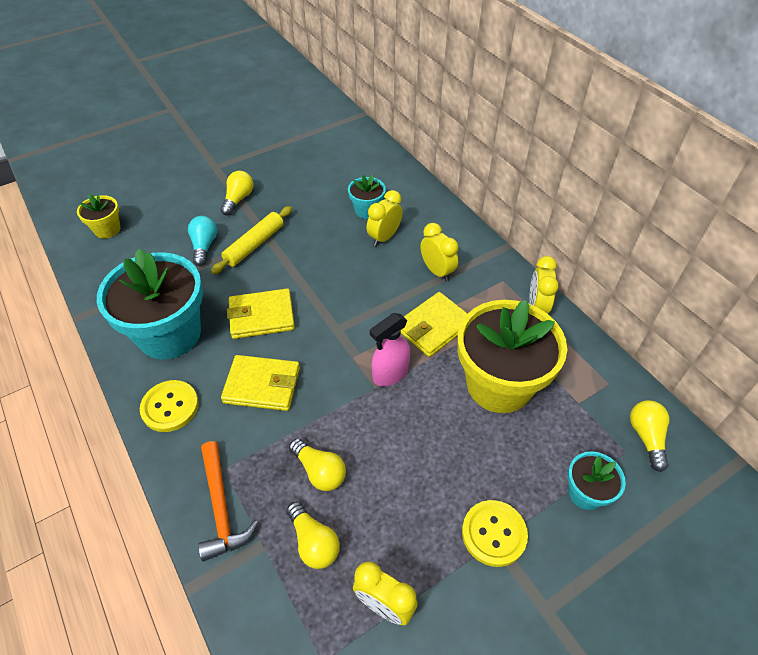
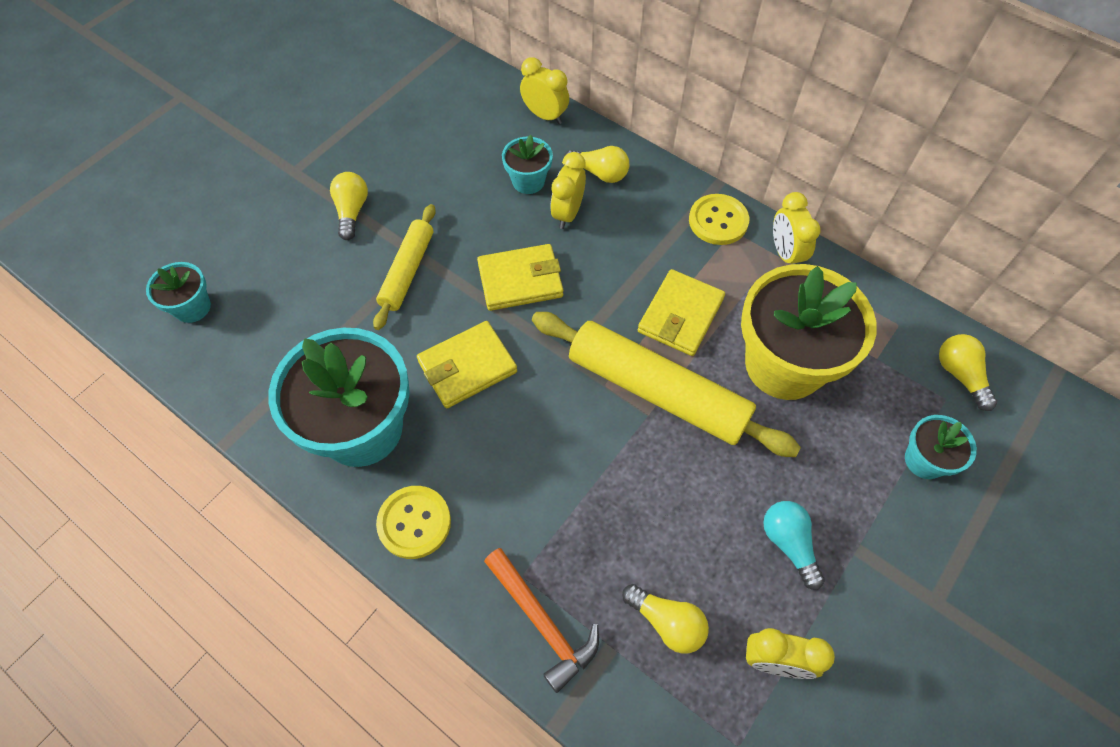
camera: 20 degrees left, 10 degrees up
(107, 229) = (192, 307): yellow flower pot -> turquoise flower pot
(204, 246) = (341, 293): turquoise light bulb -> turquoise light bulb (788, 544)
(262, 385) = (514, 456): yellow wallet -> yellow wallet (520, 280)
(319, 471) = (633, 538): yellow light bulb -> yellow light bulb (599, 173)
(390, 373) = (657, 391): pink spray bottle -> yellow rolling pin
(437, 271) = (652, 241): yellow clock -> yellow clock (545, 115)
(494, 533) = (851, 540): yellow button -> yellow button (718, 221)

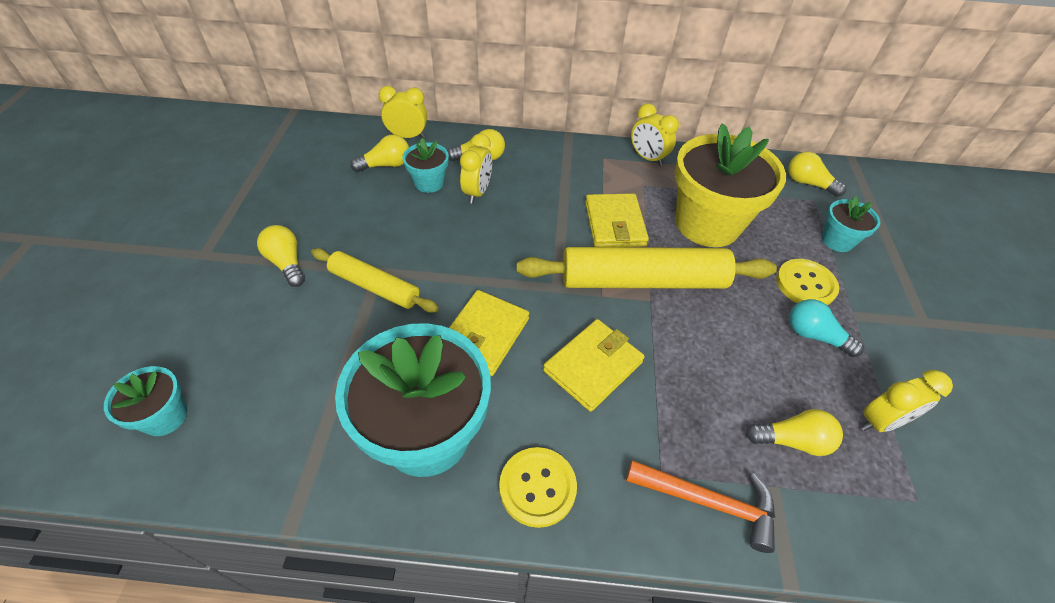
camera: 35 degrees left, 10 degrees down
(407, 271) = (374, 287): yellow rolling pin -> yellow rolling pin turned 45 degrees counterclockwise
(501, 142) = (386, 165): none -> yellow light bulb
(520, 280) = (477, 252): yellow wallet -> yellow wallet (593, 366)
(567, 213) = (477, 192): yellow clock -> yellow clock turned 150 degrees counterclockwise
(718, 221) = (588, 156): yellow button -> yellow button (805, 284)

